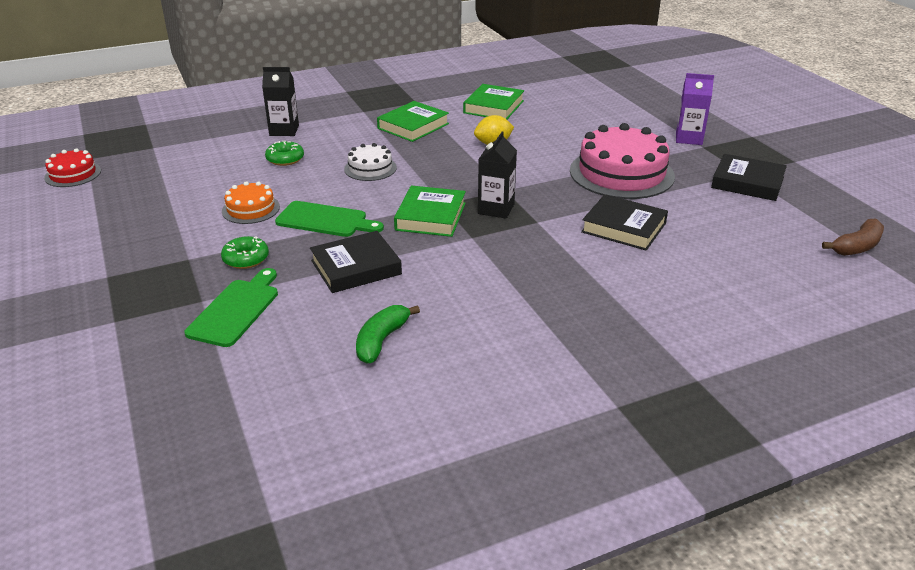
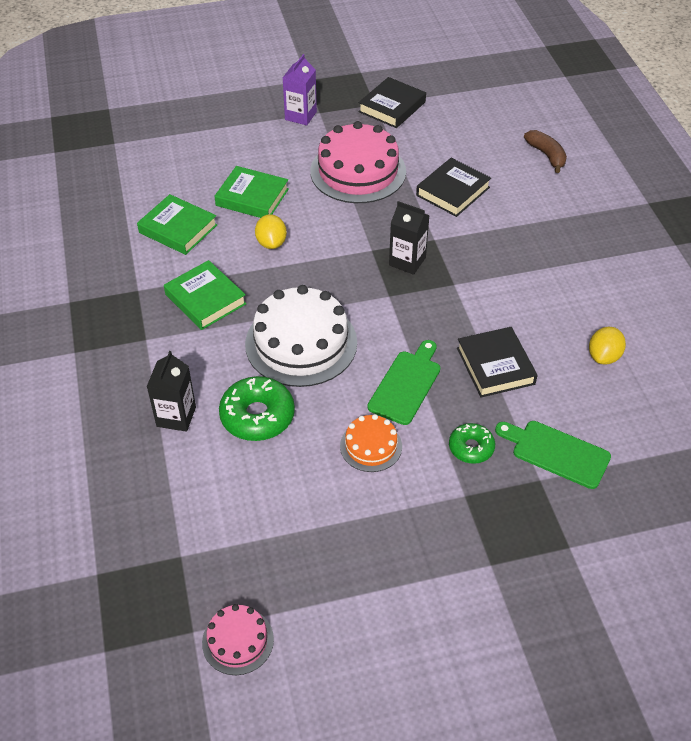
camera: 80 degrees left, 15 degrees up
(73, 174) = (238, 641): red cake -> pink cake
(285, 159) = (257, 416): green donut -> green donut, size x1.67
(370, 168) = (301, 343): white cake -> white cake, size x1.95
(381, 341) = (603, 356): green banana -> yellow lemon
(430, 216) = (413, 307): green book -> green book (252, 197)
(857, 247) = (497, 86): brown banana -> brown banana (546, 155)

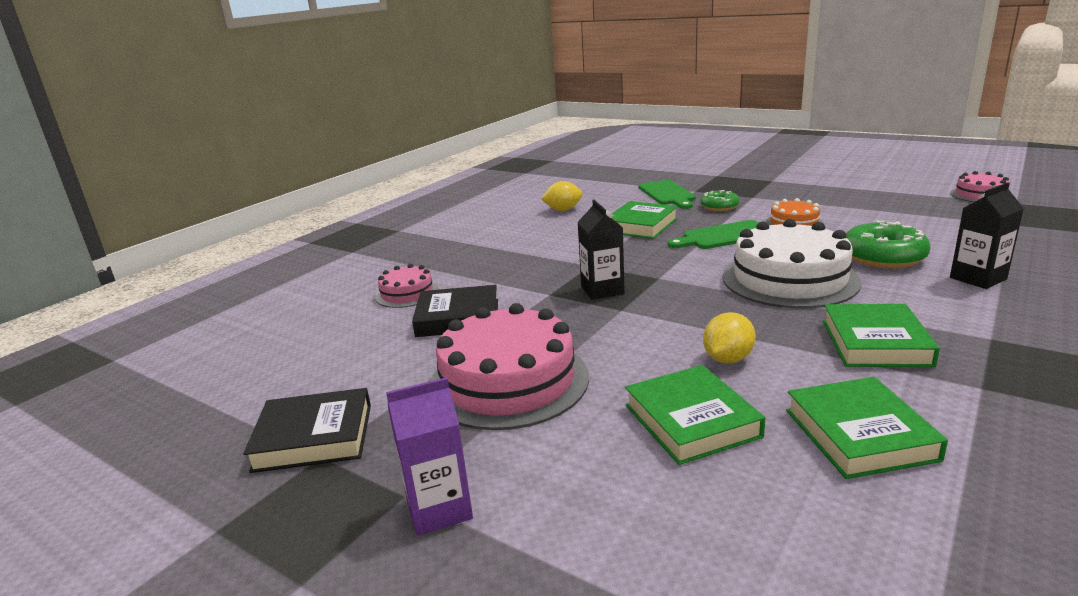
camera: 130 degrees left, 25 degrees down
(495, 366) = (641, 225): black book -> green book
(520, 190) = (407, 293): none -> pink cake
(546, 155) = (323, 306): brown banana -> none

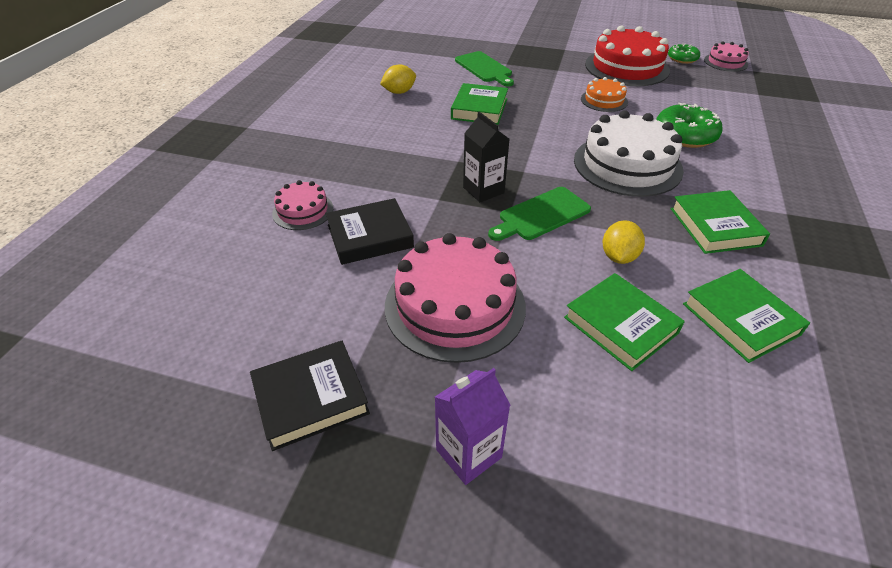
camera: 20 degrees left, 20 degrees up
(719, 207) = (536, 83): green donut -> green donut (682, 59)
(723, 236) = (555, 118): green cutting board -> green cutting board (541, 215)
(841, 196) = (626, 67): none -> red cake
(978, 278) = (757, 153): black carton -> none

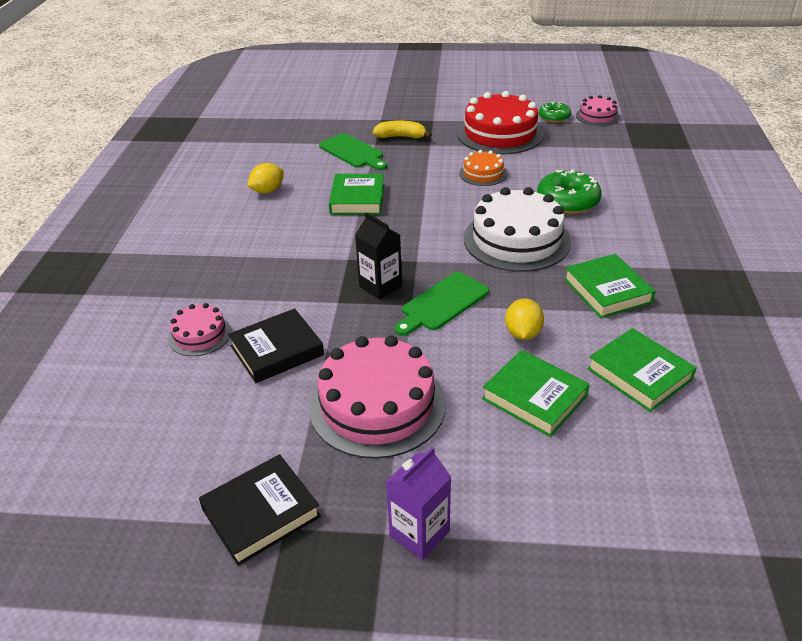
camera: 10 degrees left, 5 degrees down
(532, 60) = (401, 137): none -> yellow banana

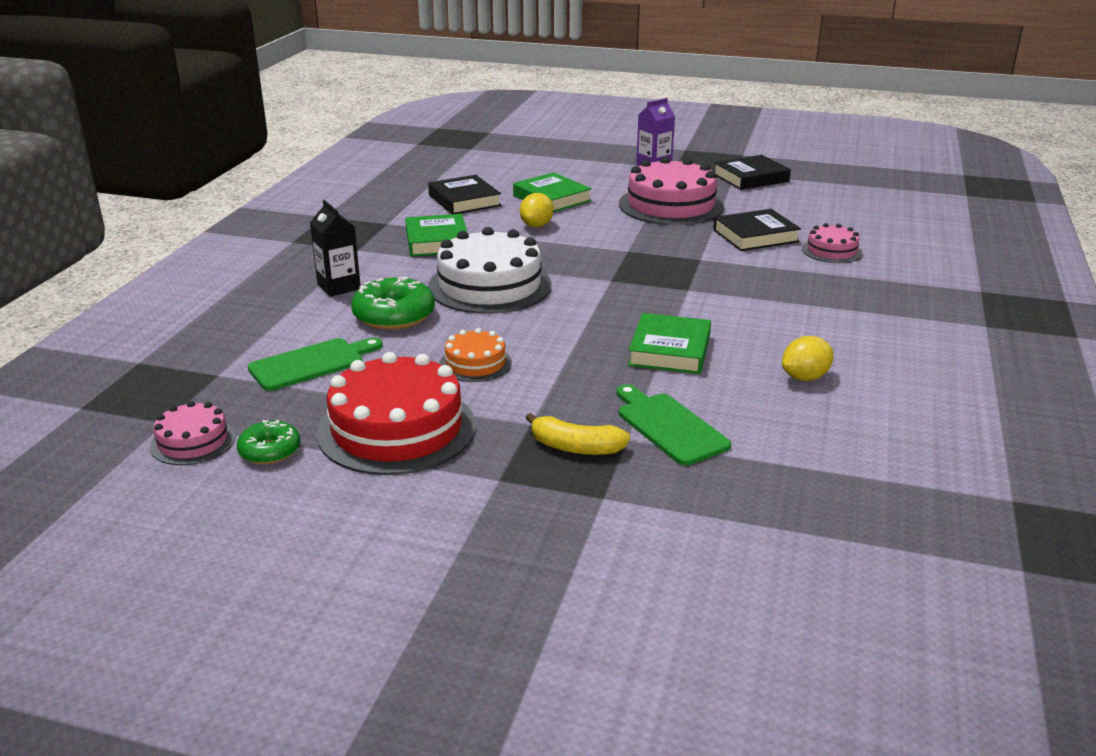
camera: 170 degrees left, 10 degrees down
(380, 286) = (655, 265): black carton -> black carton (339, 287)
(442, 303) = (598, 248): green cutting board -> green cutting board (311, 363)
(639, 374) = (464, 200): green book -> black book

